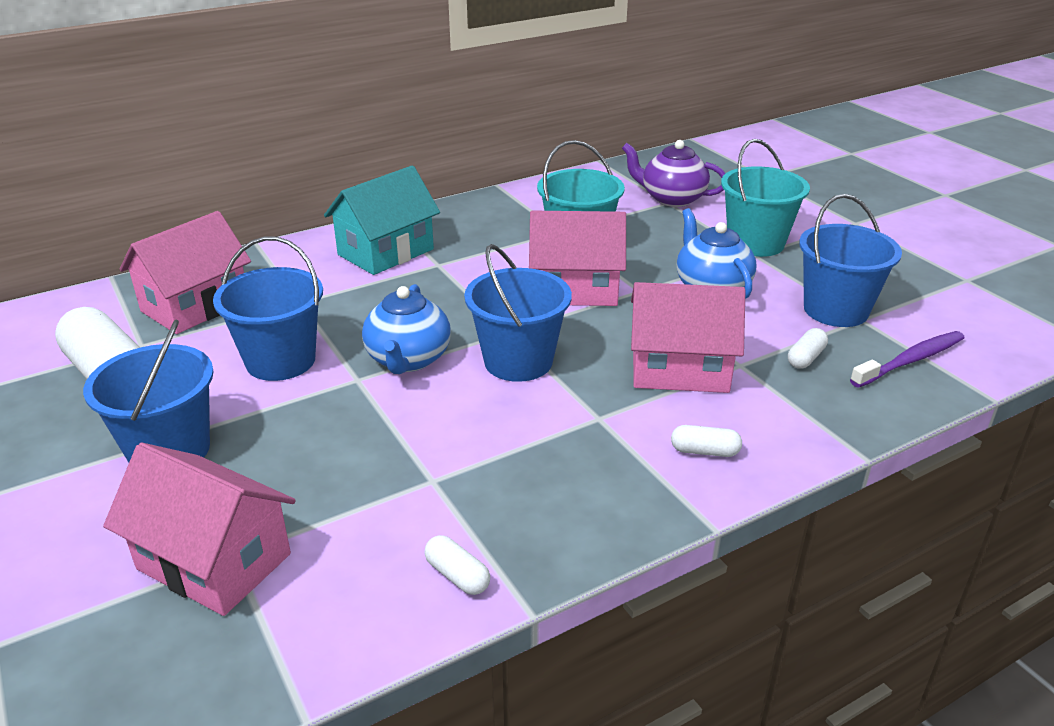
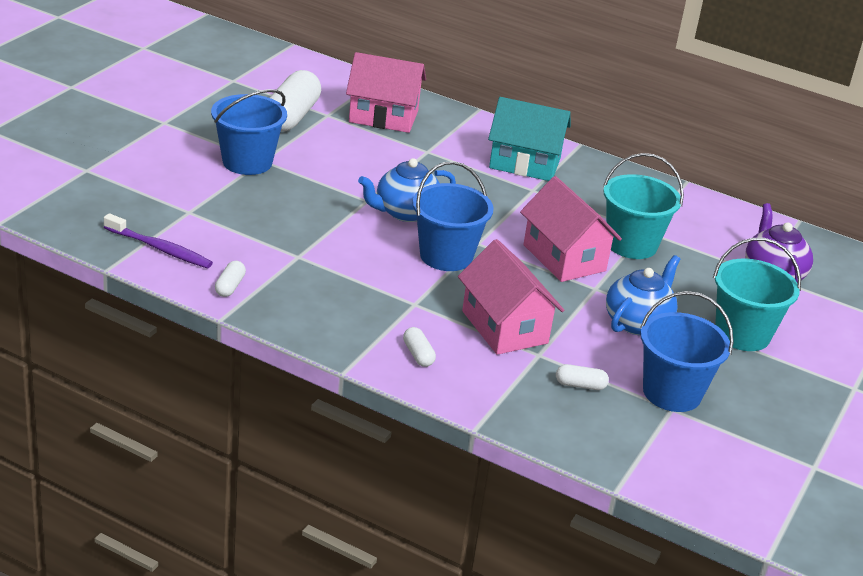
camera: 55 degrees right, 0 degrees up
(214, 561) = (180, 207): pink house -> none
(280, 360) = (358, 167): blue bucket -> none
(910, 360) = (631, 441): purple toothbrush -> purple toothbrush (160, 248)

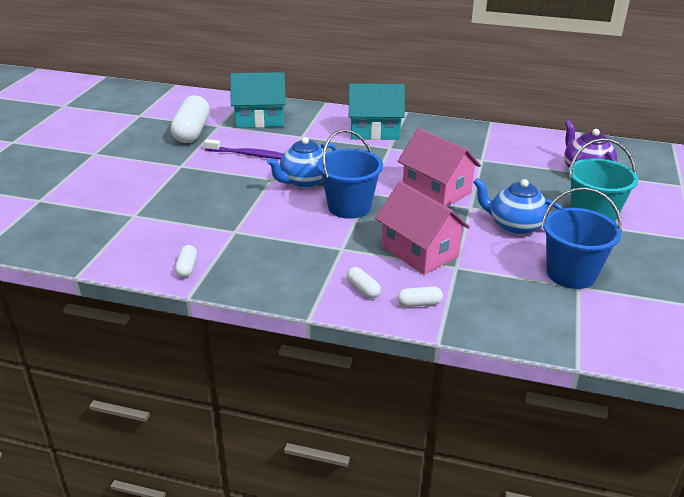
camera: 10 degrees left, 0 degrees up
(160, 248) = (118, 249): purple toothbrush -> purple toothbrush (248, 155)
(247, 162) = (169, 169): blue bucket -> none
(383, 116) = (260, 119): pink house -> turquoise house
(580, 385) = (500, 284): white capsule -> white capsule (419, 303)
(631, 244) = (478, 171): turquoise bucket -> none
(638, 322) = (515, 225): blue teapot -> blue teapot turned 90 degrees counterclockwise

